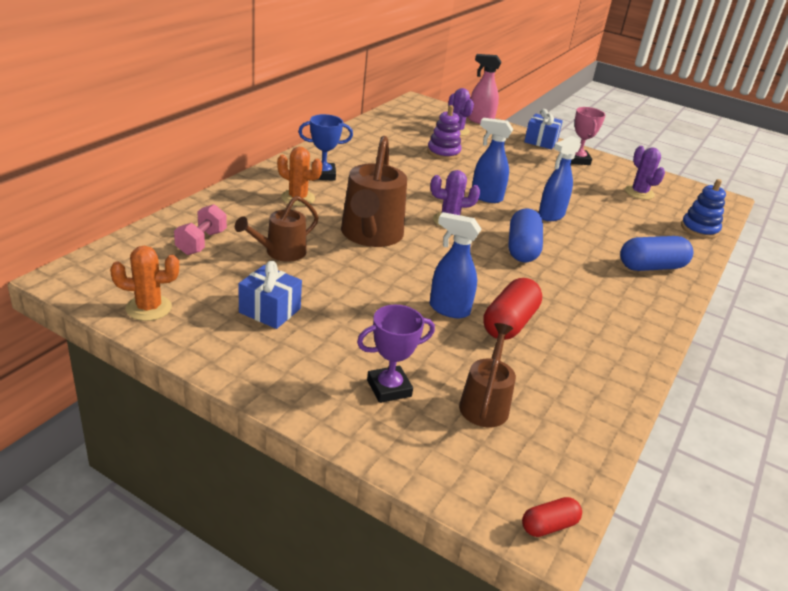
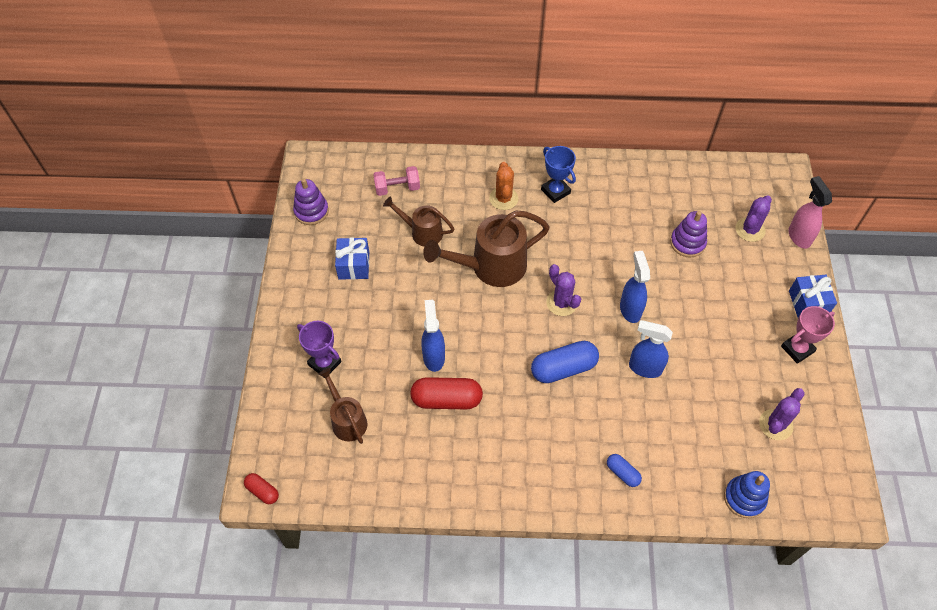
camera: 65 degrees right, 25 degrees up
(148, 308) = (311, 211): orange cactus -> purple stacking toy
(485, 403) = (346, 419): brown watering can -> brown watering can turned 105 degrees counterclockwise
(651, 267) = (622, 473): blue capsule -> blue capsule, size x0.54

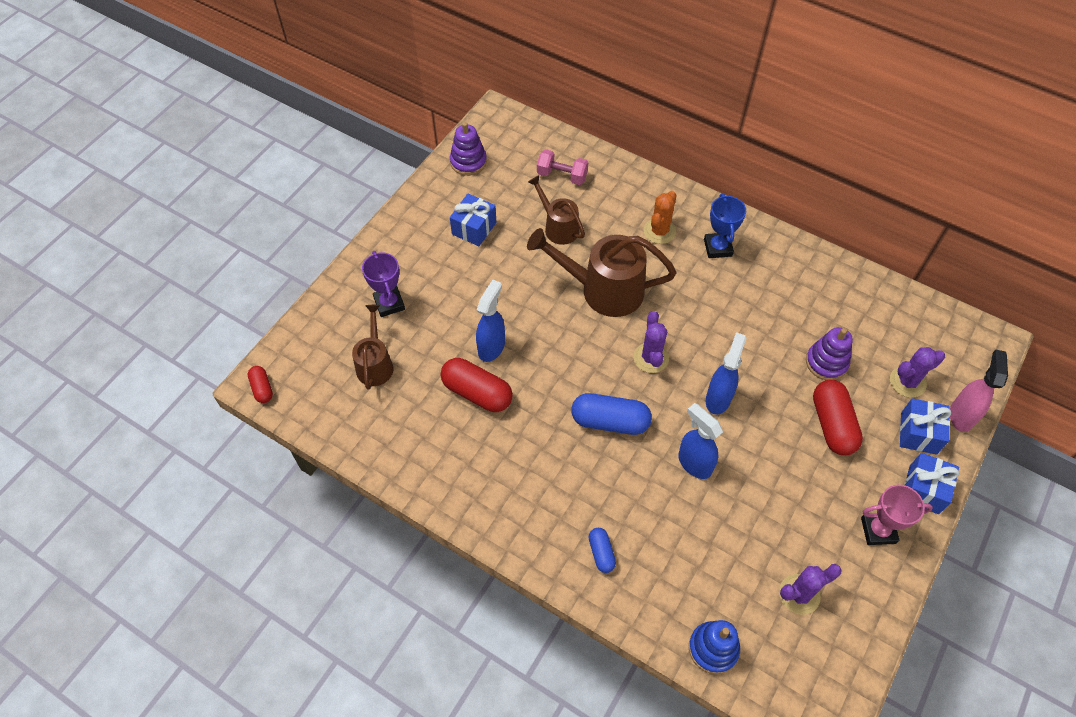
camera: 30 degrees right, 0 degrees up
(720, 287) = (832, 424): none -> red capsule
(779, 264) = (918, 433): none -> blue gift

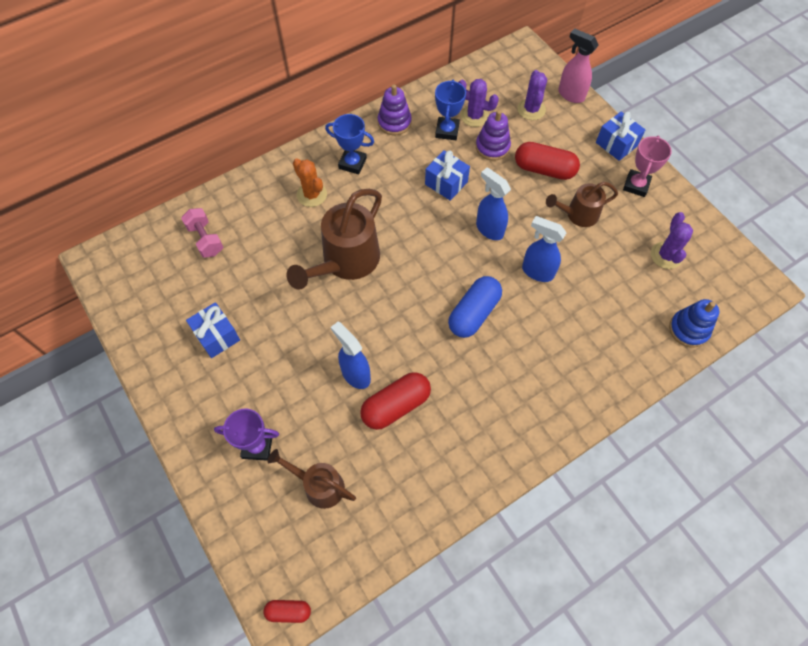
camera: 65 degrees left, 5 degrees up
(468, 162) = (135, 309): purple stacking toy -> purple stacking toy (394, 122)
(558, 227) = (259, 267): brown watering can -> brown watering can (577, 215)
(562, 176) = (205, 239): pink dumbbell -> pink dumbbell turned 75 degrees counterclockwise
(601, 553) = (586, 371): blue capsule -> none
(651, 358) = (430, 257): purple cactus -> purple cactus (474, 116)
(694, 463) = (537, 271): blue spray bottle -> blue spray bottle turned 45 degrees clockwise
(817, 312) = (447, 131): none -> blue trophy
(918, 433) = (573, 124): blue gift -> blue gift (446, 183)

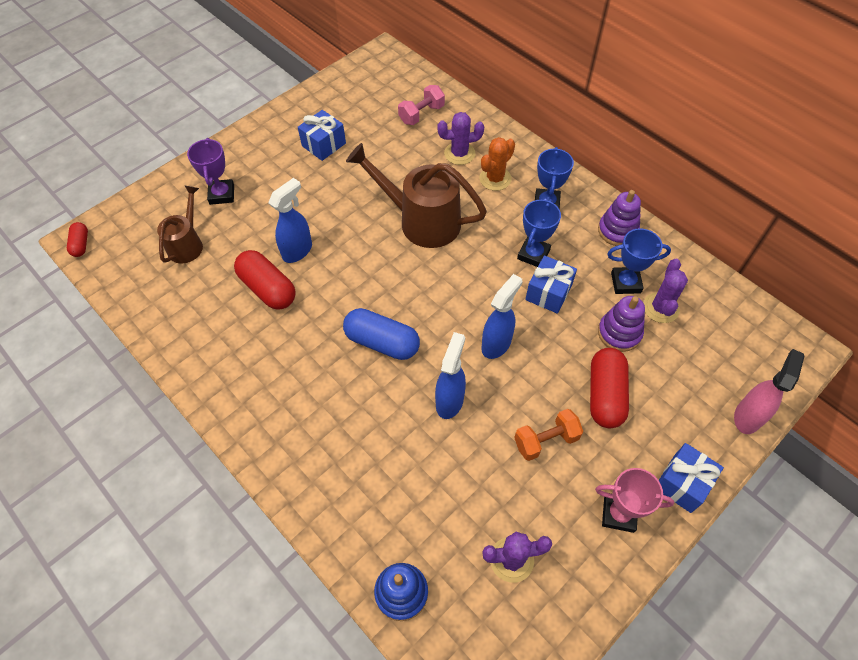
camera: 80 degrees right, 5 degrees down
(405, 185) = (533, 254): none -> blue trophy
(531, 109) = (699, 370): purple cactus -> purple cactus (459, 154)
(577, 215) = (546, 440): brown watering can -> orange dumbbell

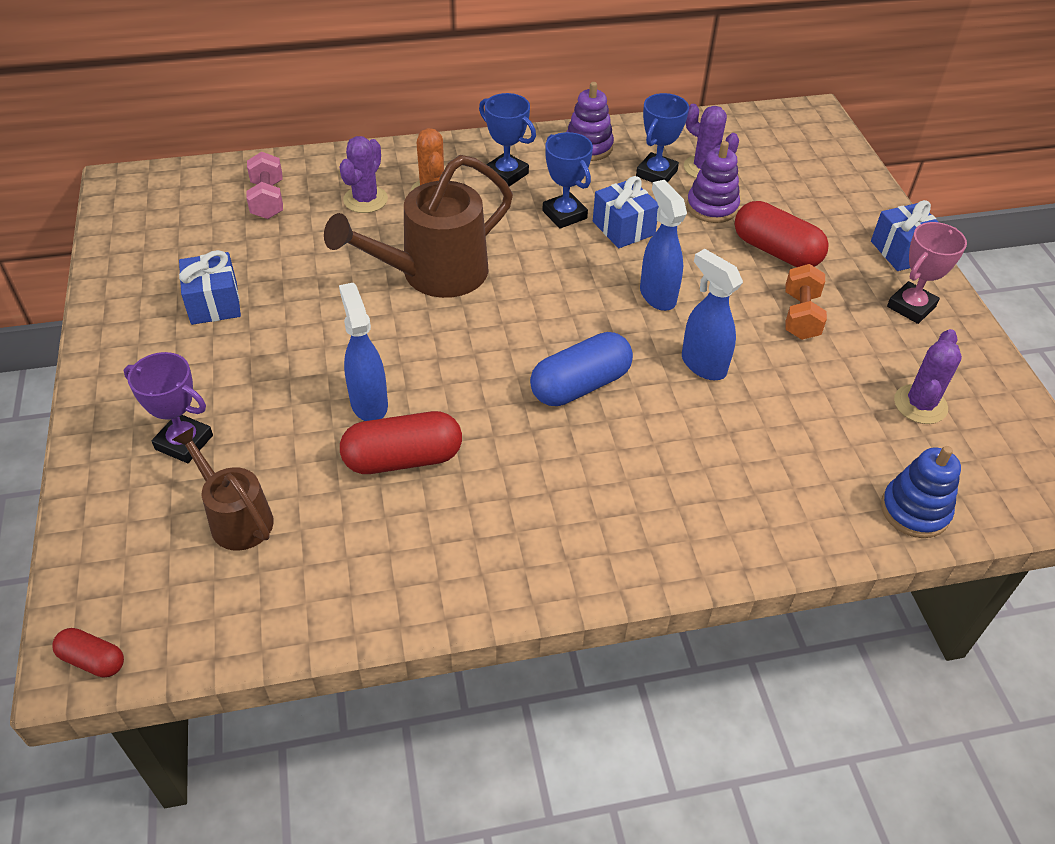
camera: 60 degrees left, 10 degrees down
(747, 416) = (858, 180): pink spray bottle -> none

